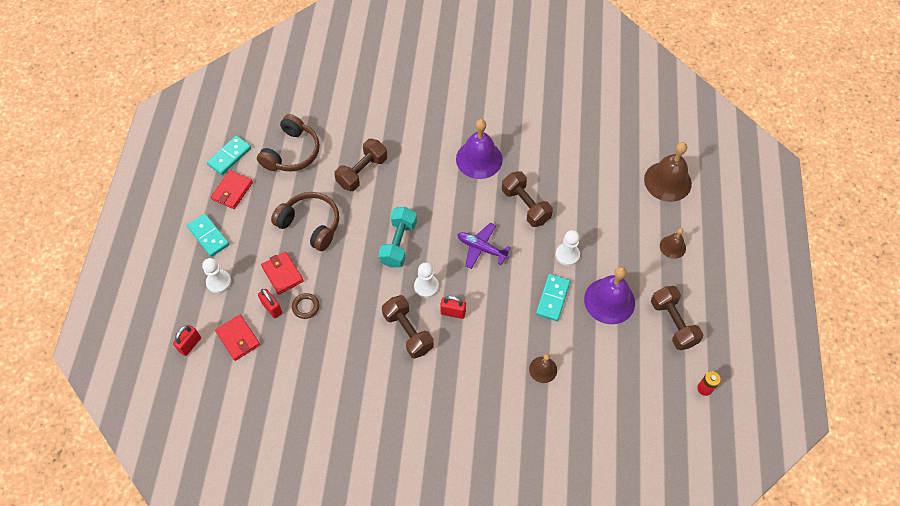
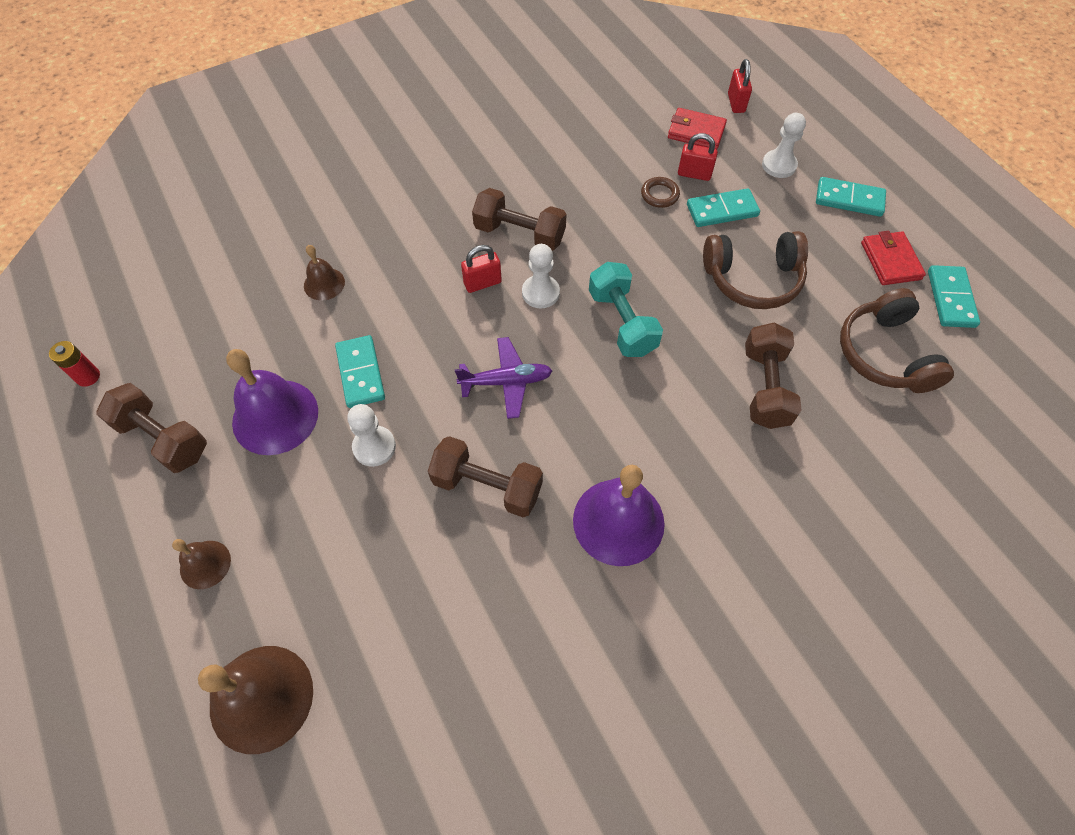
camera: 145 degrees right, 0 degrees up
(282, 274) = (722, 210): red wallet -> turquoise domino

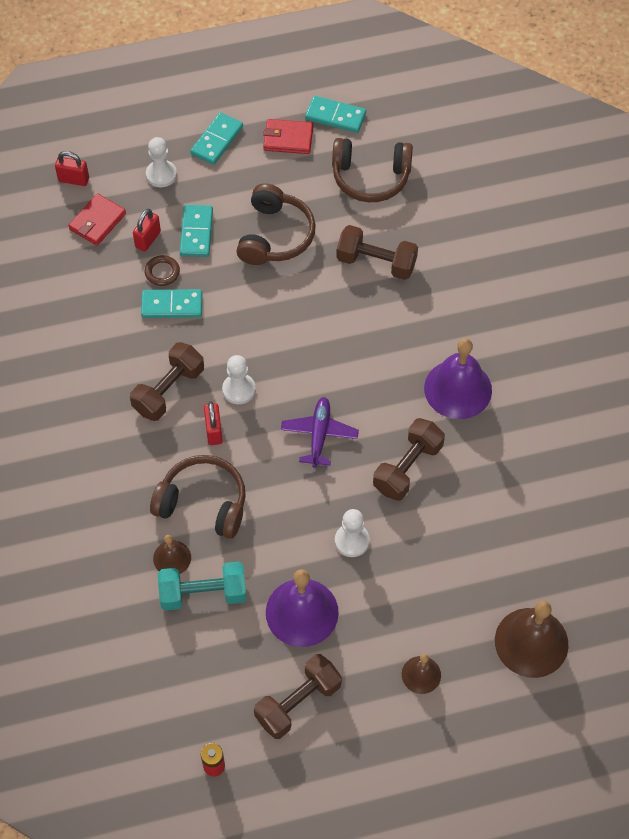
camera: 75 degrees left, 0 degrees up
(360, 373) = (278, 541): turquoise domino -> turquoise domino (172, 305)
(393, 294) = (203, 503): none -> brown headphones
(622, 322) = (288, 339): turquoise dumbbell -> turquoise dumbbell (203, 593)

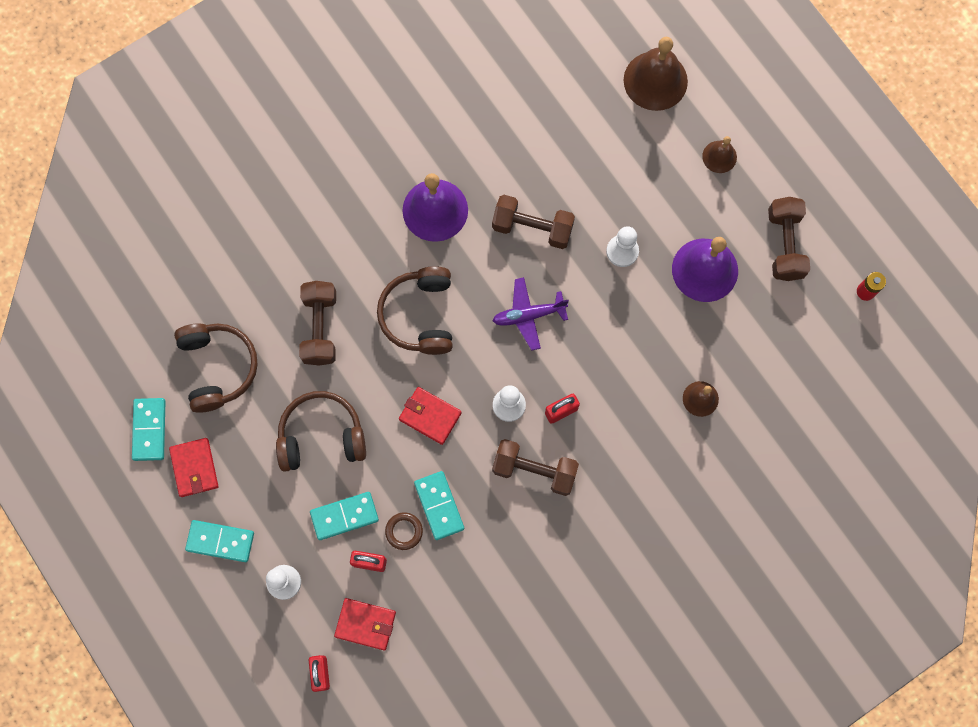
camera: 110 degrees left, 15 degrees up
(203, 503) = (637, 392): brown headphones -> brown headphones (420, 315)
(203, 593) = (722, 358): turquoise dumbbell -> none
(256, 323) = (430, 416): none -> red wallet
(298, 703) = (784, 245): brown dumbbell -> brown dumbbell turned 60 degrees clockwise

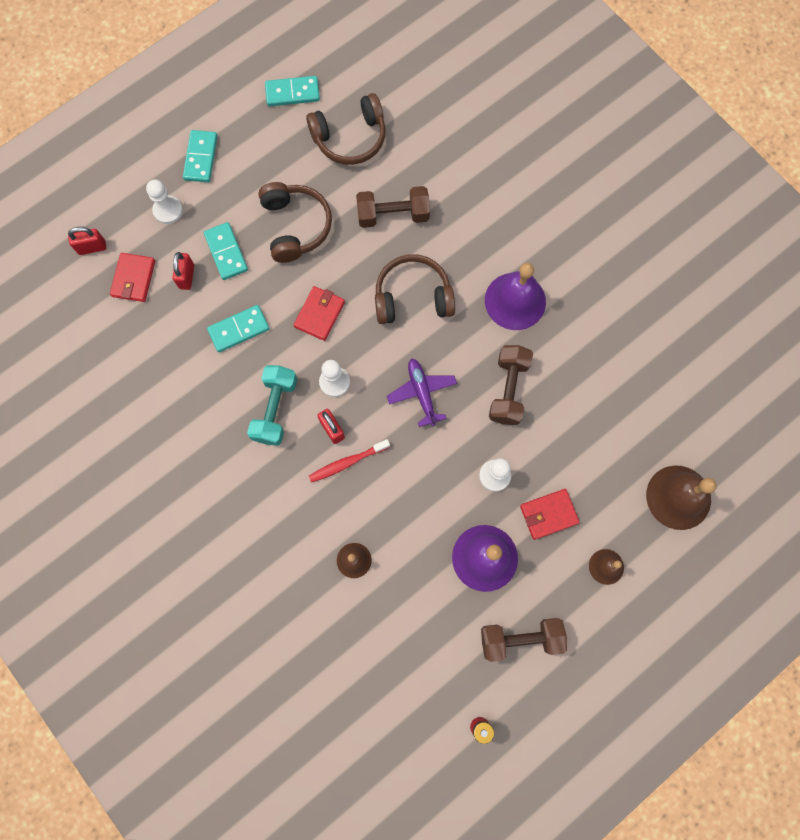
camera: 85 degrees right, 0 degrees up
(194, 468) = (262, 131): red wallet -> red wallet (548, 514)
(404, 531) = (215, 302): brown ring -> none
(534, 470) = (275, 409): brown dumbbell -> turquoise dumbbell
(598, 397) = (347, 462): none -> red toothbrush

